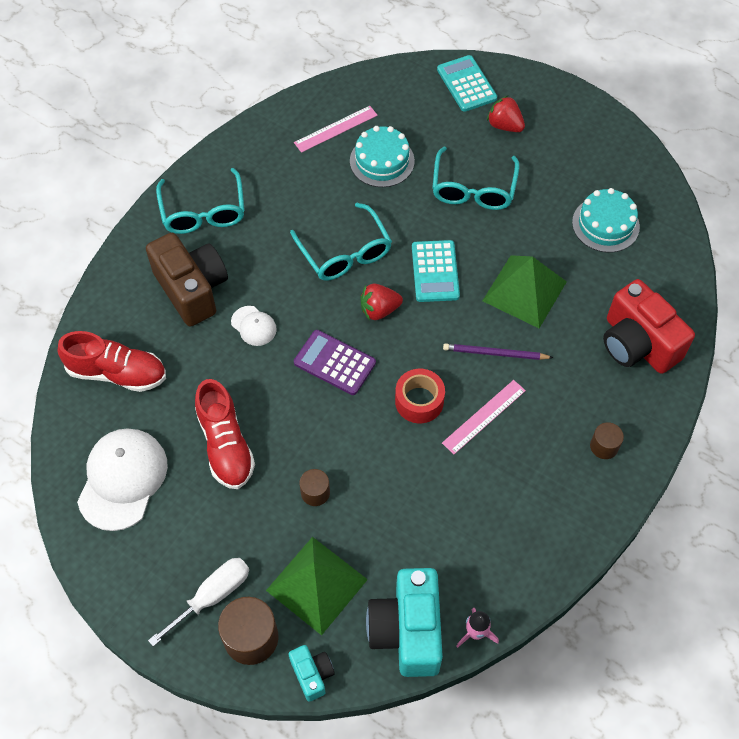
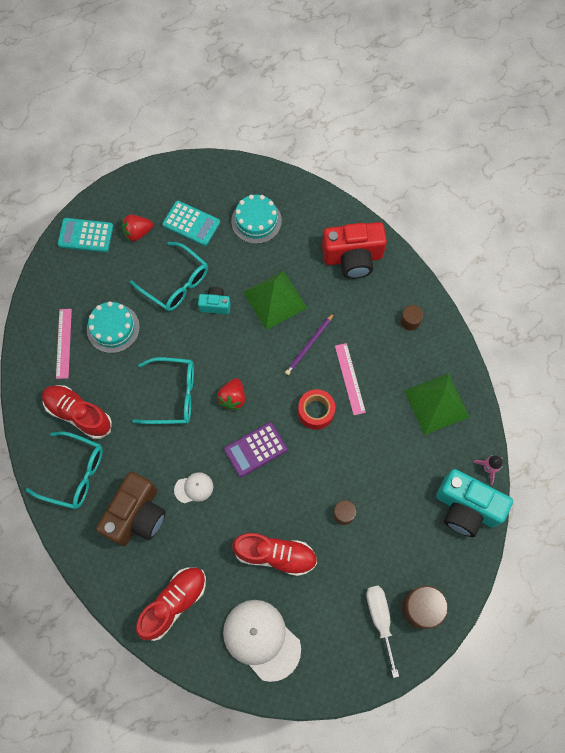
camera: 60 degrees left, 10 degrees up
(192, 289) = (137, 515): brown camera -> brown camera turned 120 degrees clockwise
(269, 181) = (78, 414): none -> red shoe
(312, 674) = (464, 582): turquoise camera -> turquoise camera (215, 305)
(316, 584) = (407, 547): green pyramid -> green pyramid (436, 403)
(435, 271) = (225, 345): turquoise calculator -> turquoise calculator (191, 223)

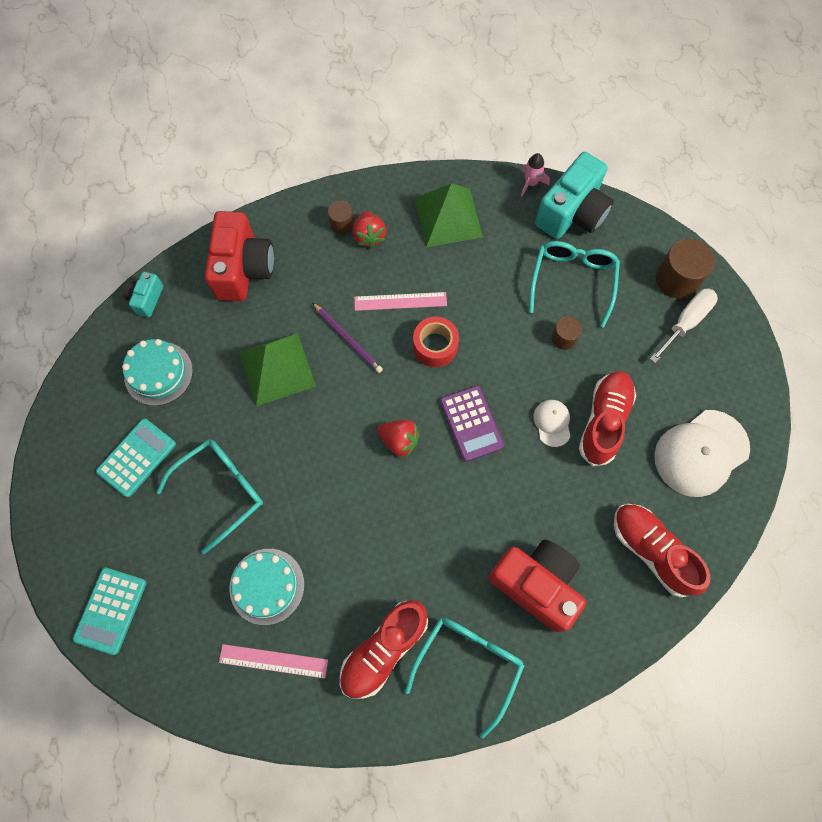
camera: 80 degrees left, 0 degrees up
(137, 233) = (129, 533): red strawberry -> red strawberry (369, 236)
(137, 515) = (536, 584): brown camera -> red camera
(173, 395) = (381, 515): turquoise glasses -> turquoise glasses (572, 281)
(194, 488) = (509, 506): white cap -> white cap (552, 423)
(215, 305) = (265, 443): turquoise camera -> turquoise camera (146, 299)
(380, 619) = (686, 322): white screwdriver -> white screwdriver turned 135 degrees clockwise

